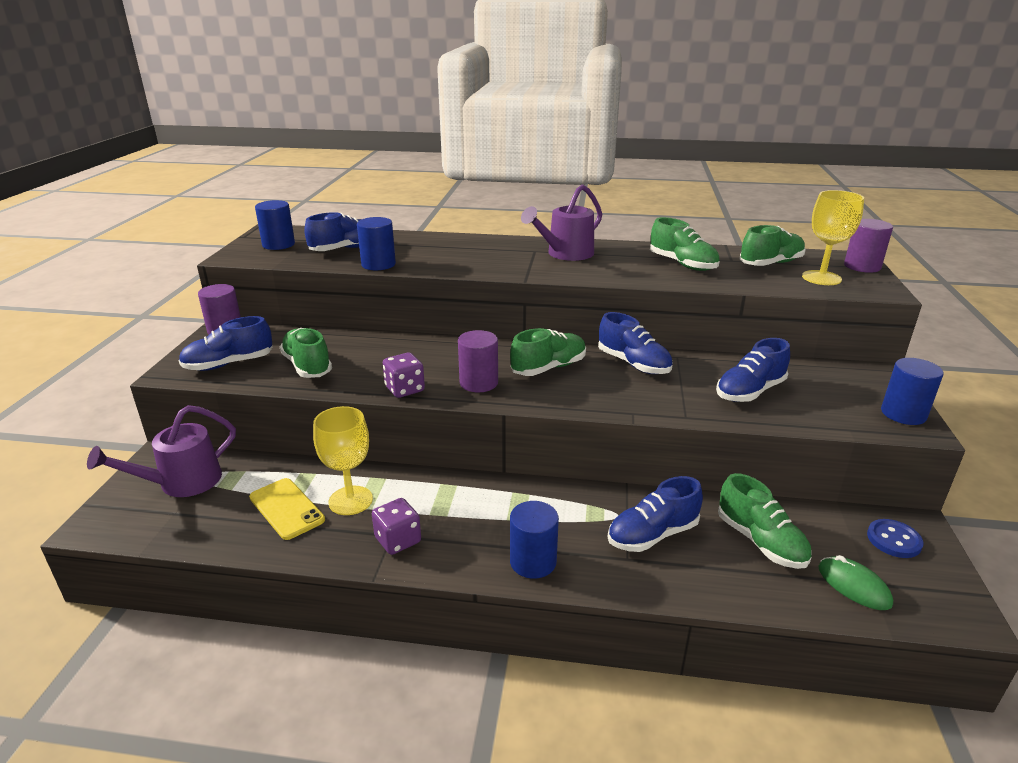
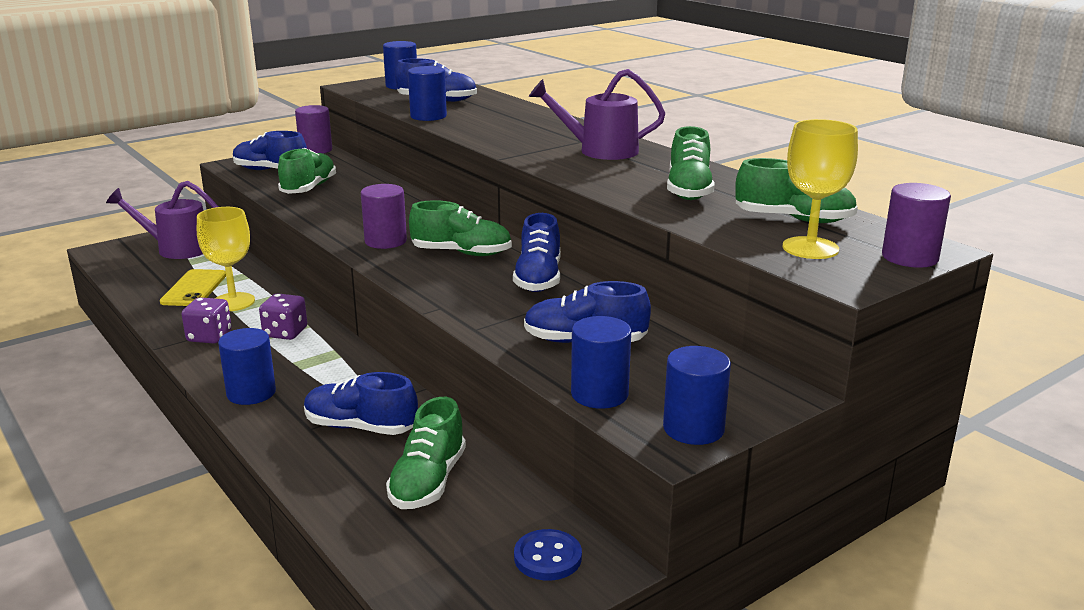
camera: 45 degrees right, 5 degrees down
(405, 389) = (329, 225): purple dice -> purple dice (285, 333)
(831, 420) = (599, 394): none -> blue cylinder
(853, 586) = (425, 554): green mouse -> none

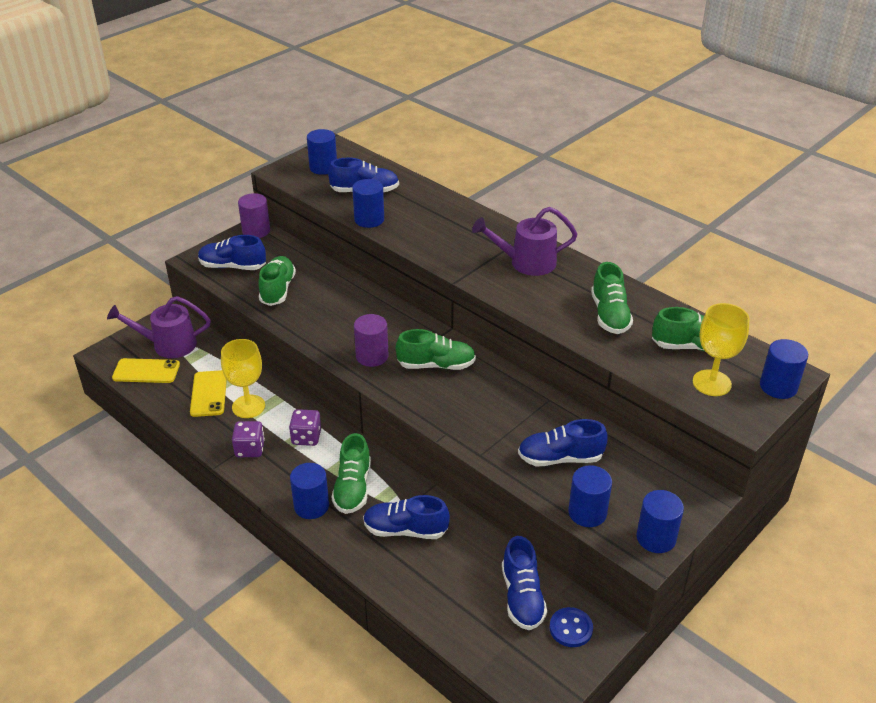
camera: 10 degrees left, 15 degrees up
(136, 266) = (146, 371): none -> yellow phone
(428, 481) = (472, 575): green shoe -> green shoe (353, 488)
(538, 279) = (504, 390): blue shoe -> blue shoe (522, 597)
(909, 257) = (778, 387): purple cylinder -> blue cylinder

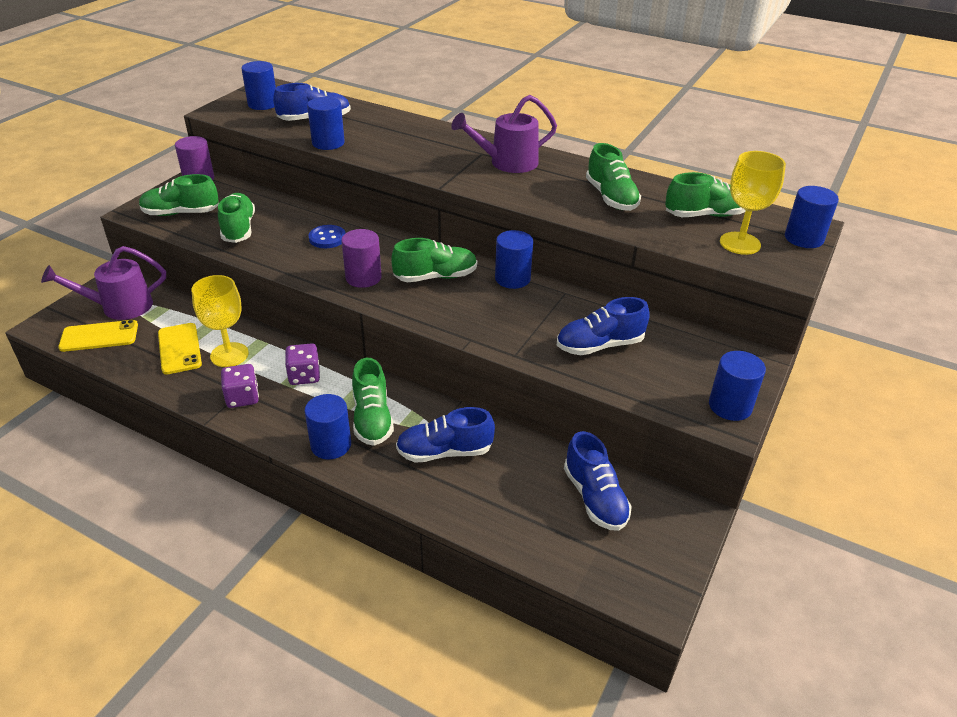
camera: 15 degrees left, 0 degrees up
(232, 266) = (181, 213): blue shoe -> green shoe
(571, 628) = (658, 520): blue button -> blue button (327, 238)
(587, 513) = (650, 393): blue cylinder -> blue cylinder (512, 278)

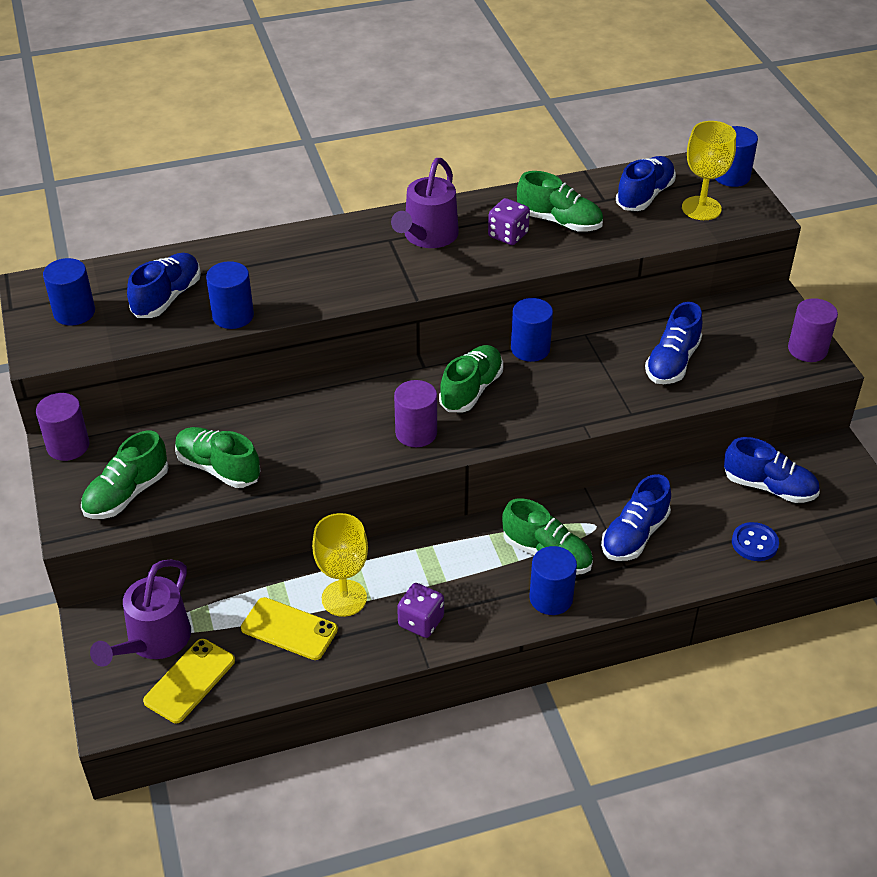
camera: 45 degrees left, 5 degrees up
(304, 376) = (438, 564): purple dice -> purple dice (508, 235)
(327, 238) = (319, 418): blue button -> blue button (754, 543)
(705, 215) = (644, 196): green shoe -> blue shoe
(730, 406) = (807, 349): blue cylinder -> purple cylinder

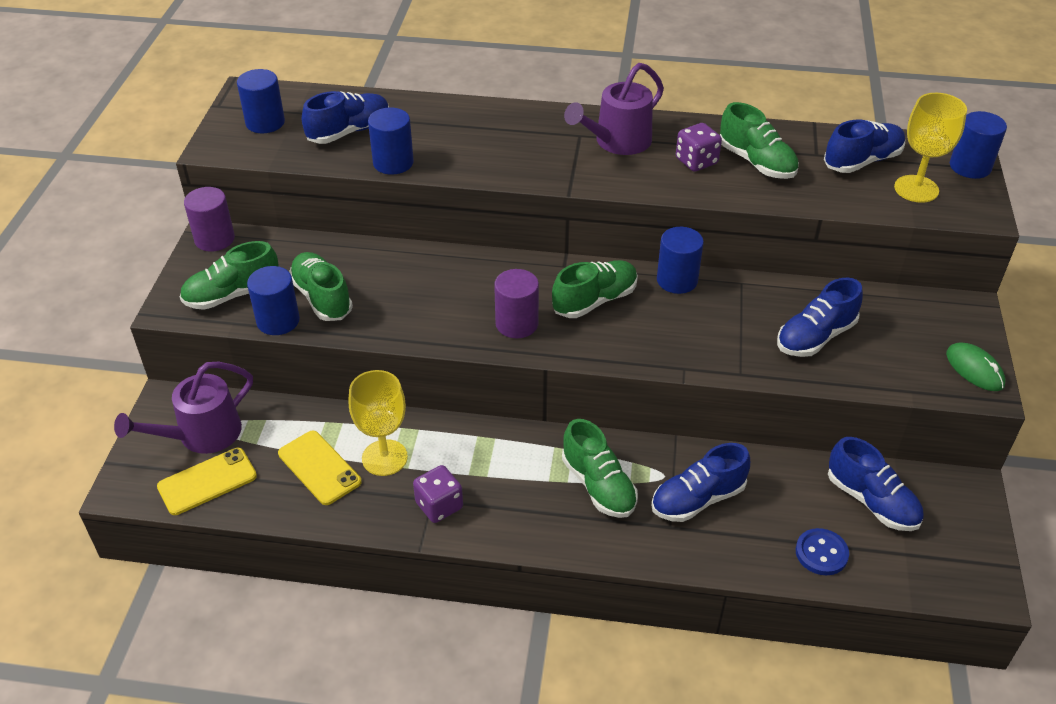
camera: 25 degrees right, 0 degrees up
(551, 598) = (576, 530): blue cylinder -> blue cylinder (278, 321)
(807, 349) = (974, 369): purple cylinder -> green mouse

